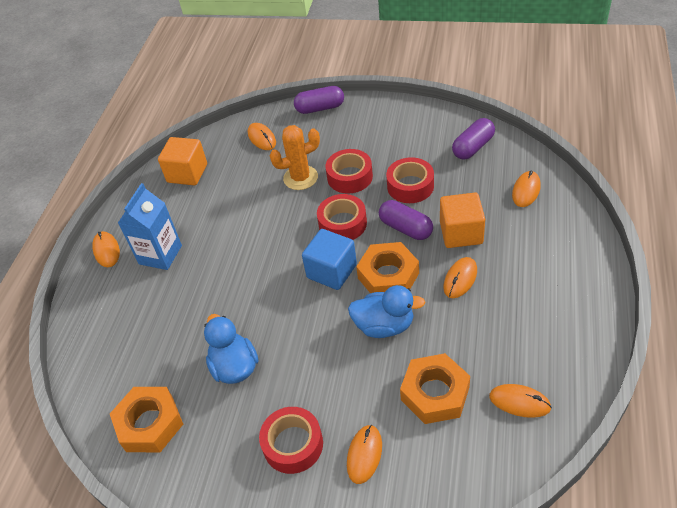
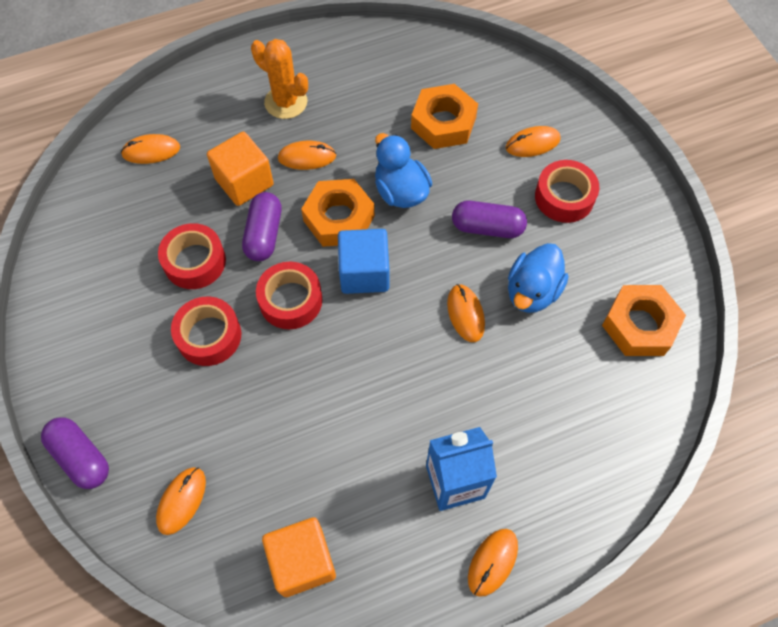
camera: 130 degrees left, 15 degrees up
(300, 178) = (238, 394): orange cactus -> orange cactus (286, 102)
(473, 147) = (96, 228): purple capsule -> purple capsule (487, 228)
(519, 402) = (411, 67): orange mouse -> orange mouse (465, 314)

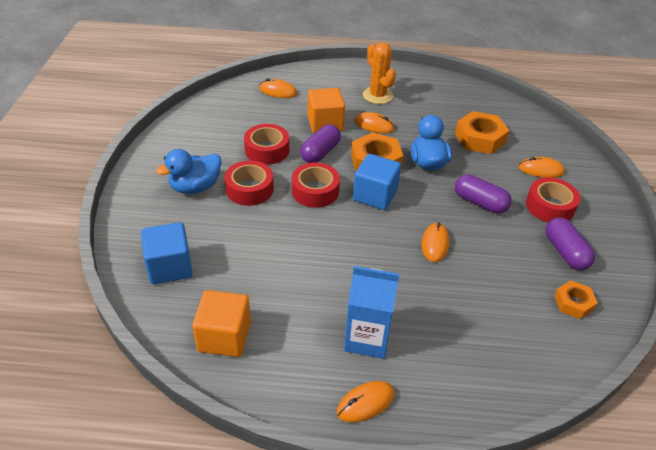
camera: 25 degrees right, 20 degrees down
(81, 457) = (126, 218): purple capsule -> purple capsule (565, 252)
(181, 501) = (170, 267): orange mouse -> blue cube
(532, 291) = (494, 250): blue duck -> blue duck (195, 187)
(639, 325) = (573, 303): orange nut -> orange nut, size x0.59

